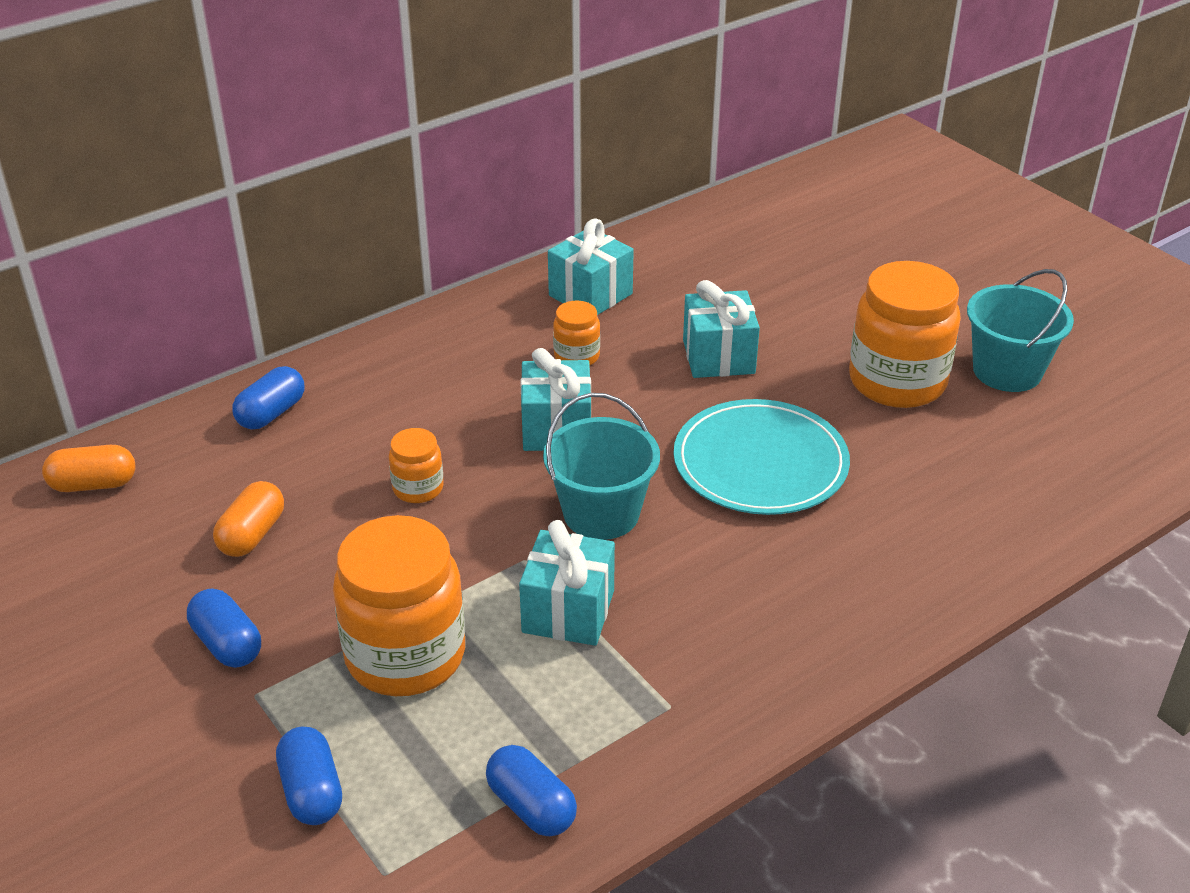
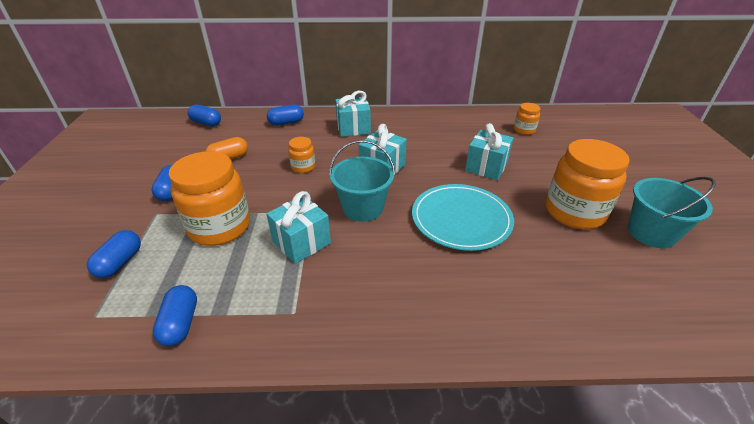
camera: 35 degrees right, 0 degrees up
(93, 484) = (206, 123): orange capsule -> blue capsule
(576, 356) = (421, 144): orange jar -> orange jar (524, 130)
(590, 295) = (452, 125): turquoise gift -> turquoise gift (353, 128)

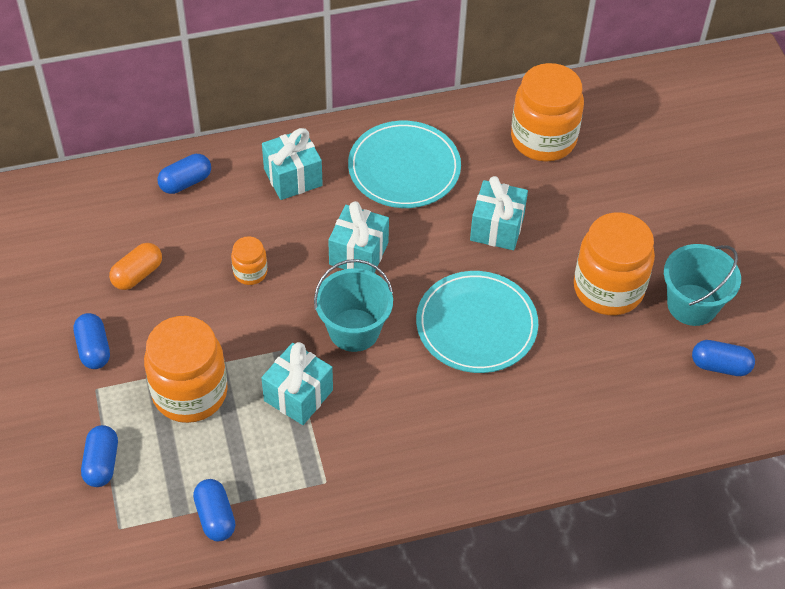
camera: 15 degrees left, 15 degrees up
(206, 123) = (59, 204): blue capsule -> blue capsule (720, 366)
(427, 132) = (404, 168): none -> turquoise plate
(524, 130) = (543, 139): orange jar -> orange jar, size x2.09

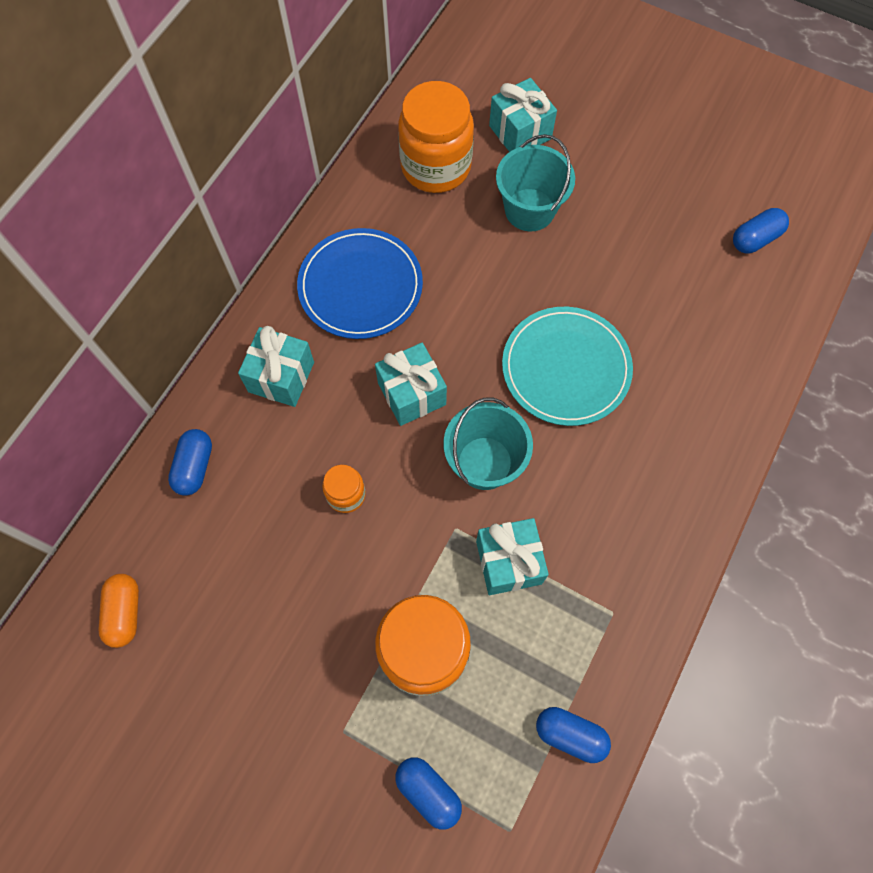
camera: 45 degrees left, 15 degrees up
(94, 349) = (298, 698): blue capsule -> none
(137, 274) = (254, 591): orange capsule -> orange capsule (125, 612)
(404, 168) = (360, 286): turquoise plate -> blue plate
(497, 228) = (488, 272): turquoise gift -> turquoise gift (520, 132)
(608, 289) = (619, 249): orange jar -> none
(692, 305) = (686, 208): turquoise bucket -> turquoise bucket (529, 210)

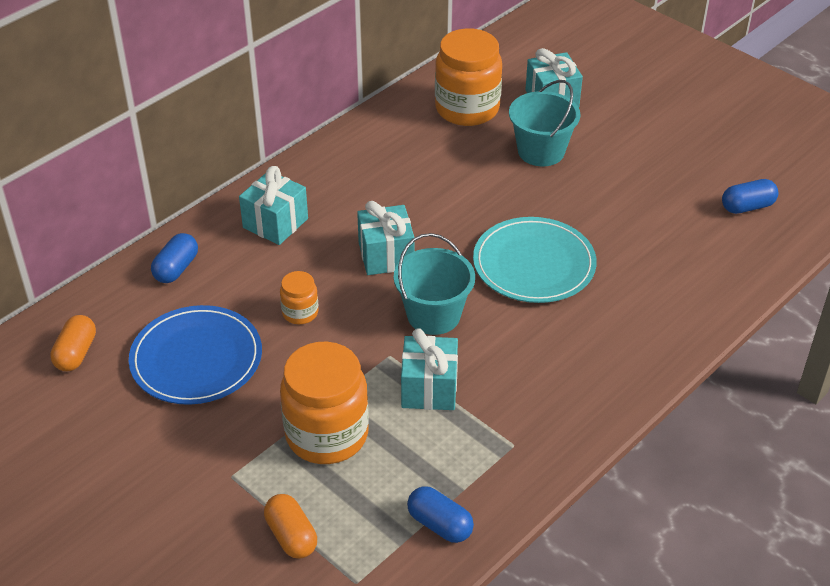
camera: 15 degrees right, 25 degrees down
(360, 286) = (369, 176): blue plate -> blue plate (196, 359)
(428, 791) = (291, 536): blue capsule -> orange capsule

